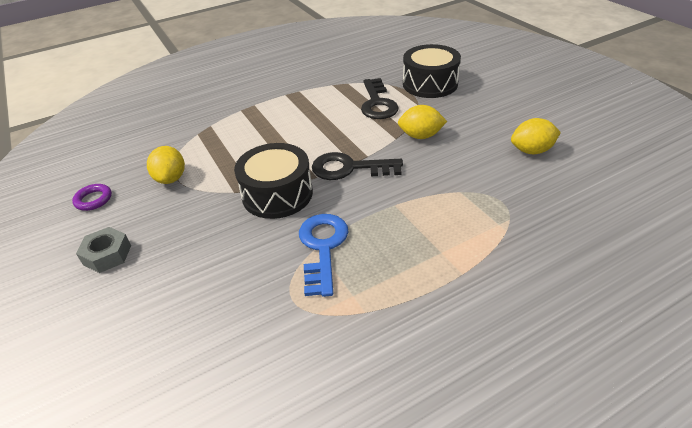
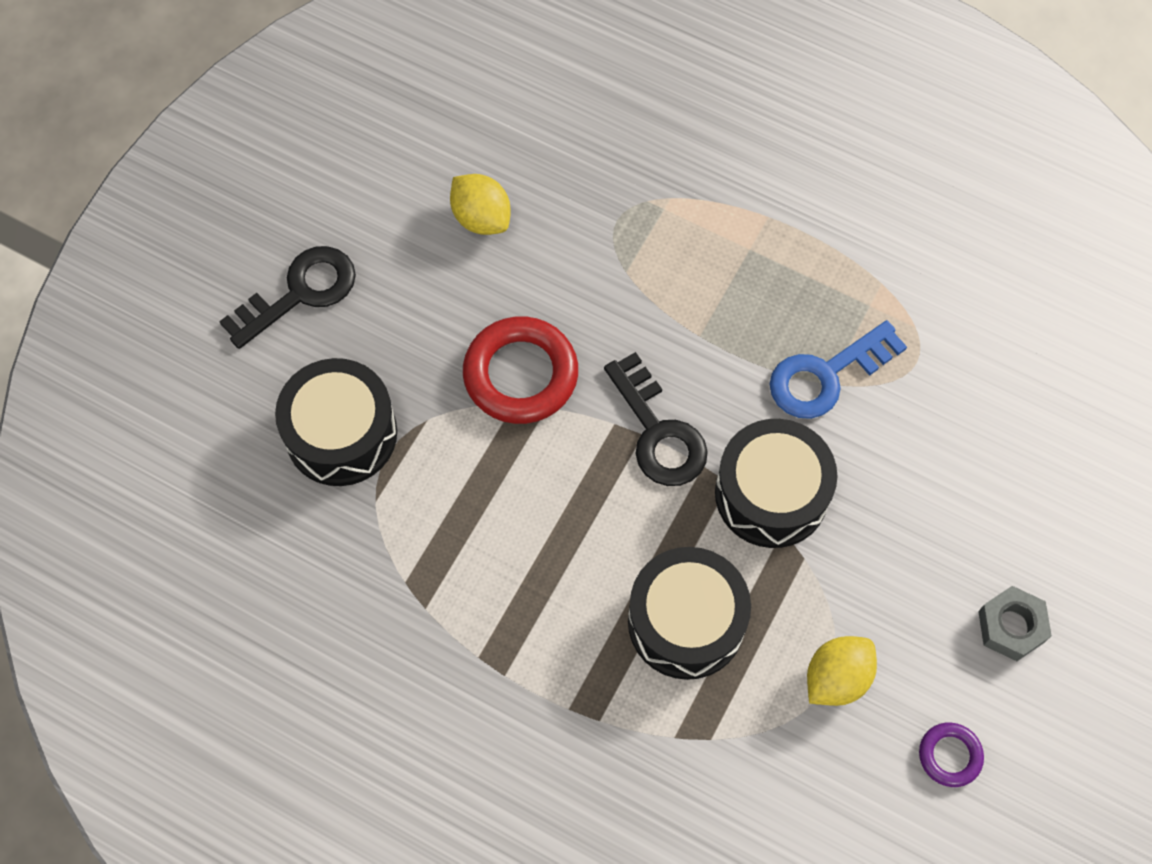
camera: 125 degrees left, 25 degrees up
(250, 144) = (686, 622): none -> black drum
(377, 103) = (454, 488): black key -> black key (300, 293)
(420, 136) = (520, 374): yellow lemon -> red ring

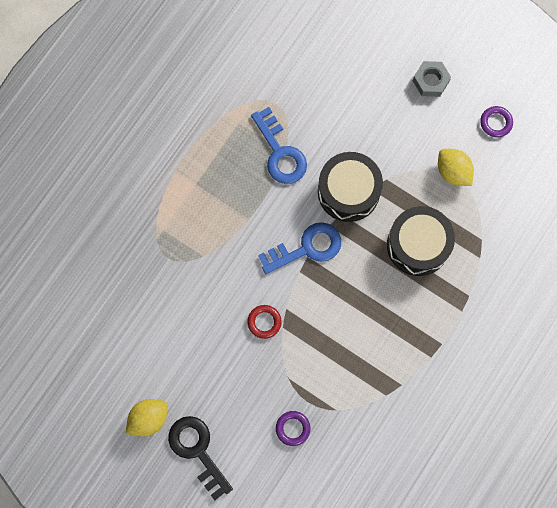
camera: 85 degrees left, 10 degrees up
(341, 434) = (293, 428): black drum -> purple ring
(481, 218) = (157, 338): yellow lemon -> yellow lemon (148, 418)
(520, 374) = (264, 322): red ring -> red ring, size x0.51
(658, 432) = (307, 248): black key -> blue key

